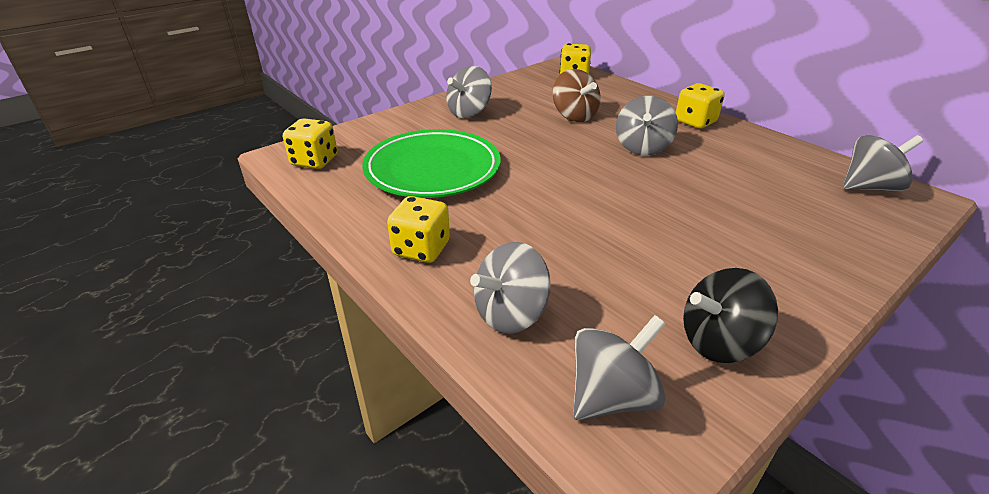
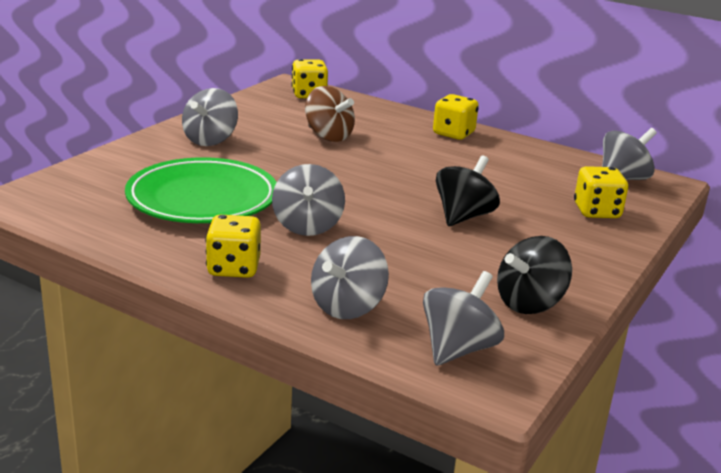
camera: 20 degrees left, 10 degrees down
(314, 161) = (59, 202): yellow dice -> yellow dice (596, 211)
(642, 147) = (410, 161): grey spinning top -> grey spinning top (307, 226)
(676, 215) = (463, 216): none -> black spinning top

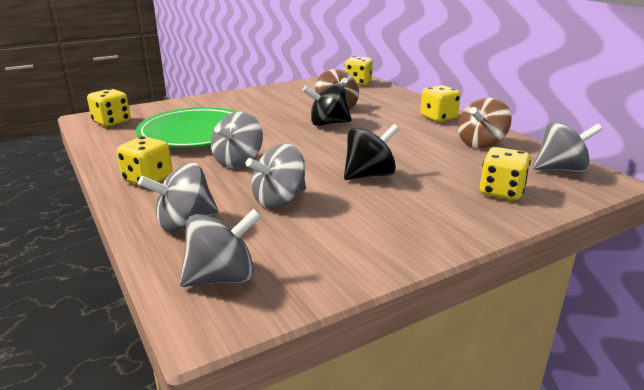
camera: 30 degrees right, 0 degrees up
(59, 200) = (112, 122): none -> yellow dice
(210, 140) = (252, 101): grey spinning top -> grey spinning top (279, 200)
(527, 160) = (481, 143): none -> brown spinning top
(529, 303) = (337, 255): black spinning top -> black spinning top (328, 123)

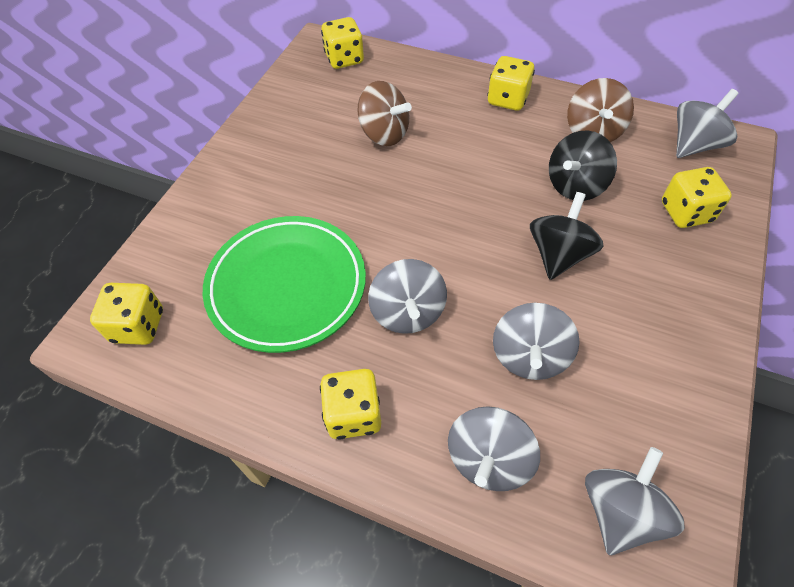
camera: 35 degrees left, 30 degrees up
(328, 123) = (411, 174): black spinning top -> black spinning top (575, 185)

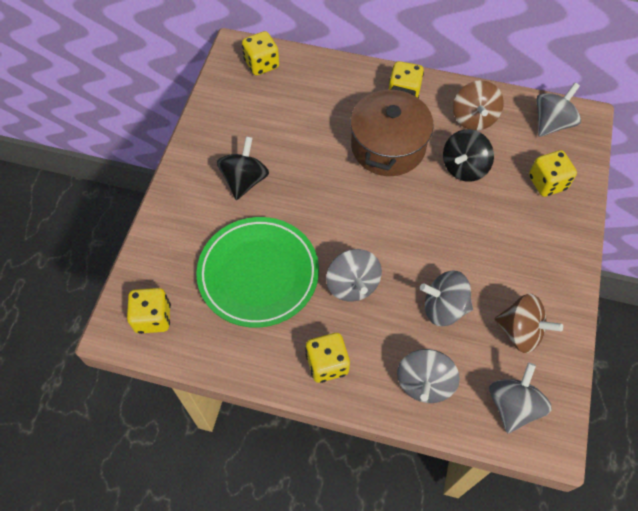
camera: 10 degrees left, 5 degrees up
(384, 133) = (308, 134): brown spinning top -> brown spinning top (520, 331)
(480, 154) = (388, 147): none -> brown pot
(529, 356) = (444, 307): grey spinning top -> grey spinning top turned 90 degrees clockwise
(559, 254) = (457, 227): black spinning top -> black spinning top (244, 180)

